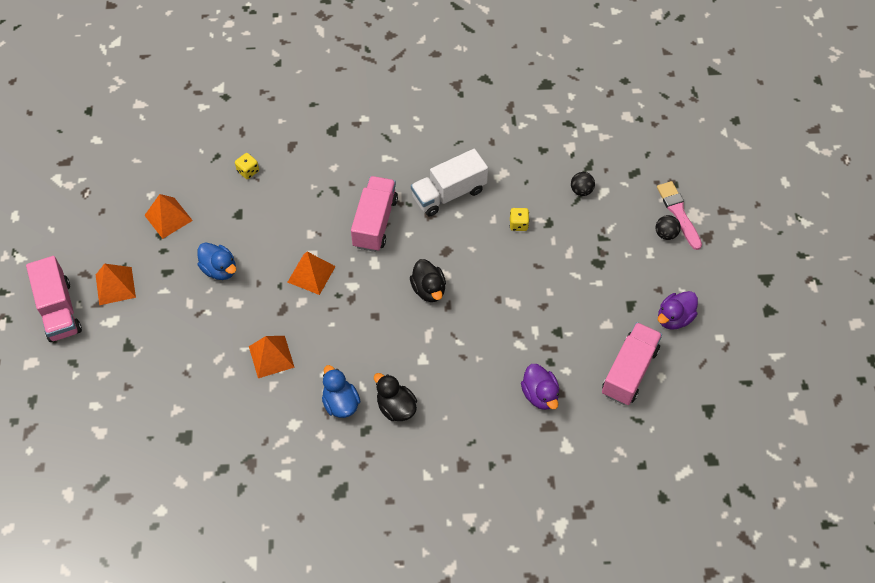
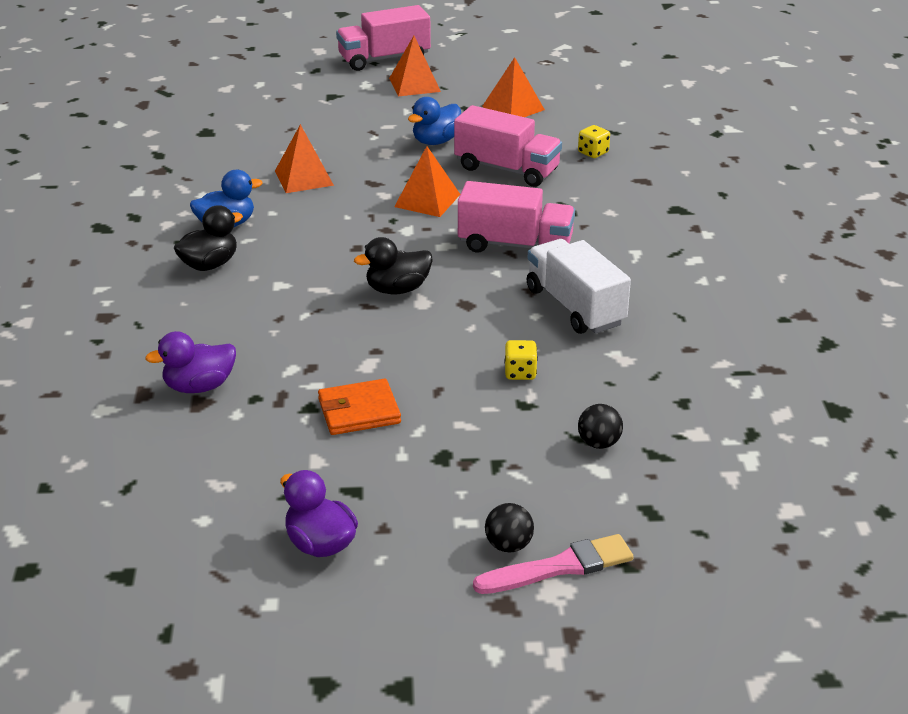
camera: 90 degrees right, 25 degrees down
(560, 305) = (359, 411): none -> orange wallet
(629, 371) = (221, 482): pink truck -> pink truck (507, 169)

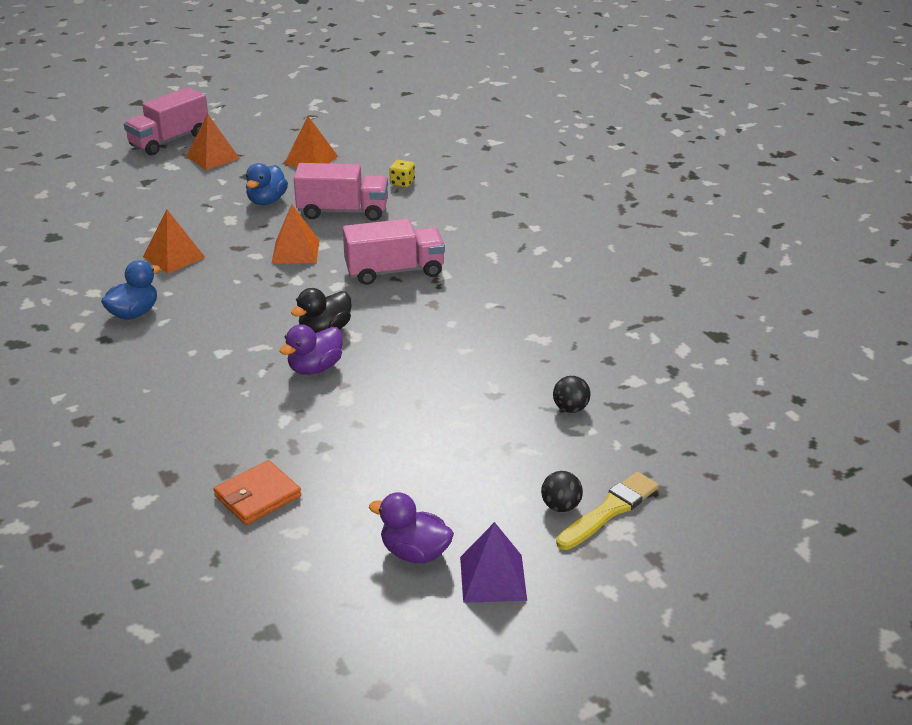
camera: 25 degrees left, 0 degrees up
(199, 386) = (215, 456): purple duck -> purple duck (315, 368)
(209, 265) = (144, 351): black duck -> none
(359, 411) = (367, 438): orange wallet -> orange wallet (257, 496)
(380, 597) = (493, 578): none -> purple pyramid
(520, 373) = (472, 371): yellow dice -> none
(560, 567) = (609, 510): pink brush -> yellow brush
(575, 307) = (476, 308): white truck -> none

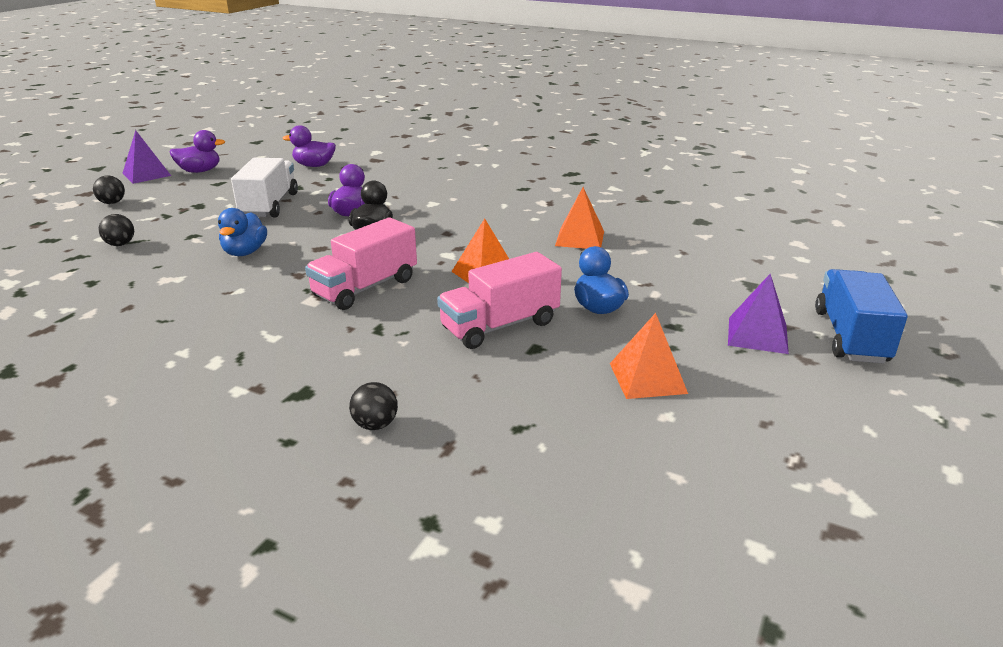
camera: 145 degrees right, 5 degrees down
(134, 313) = (532, 203): blue duck -> blue duck (245, 252)
(169, 140) = (850, 336): pink truck -> blue truck
(213, 157) = (757, 335): orange pyramid -> purple pyramid
(257, 496) = (314, 166): orange wallet -> purple duck
(384, 419) = (269, 205): none -> white truck
(402, 183) = (482, 390): yellow dice -> none
(474, 186) = (375, 425): none -> black ball
(609, 510) = (75, 209): yellow brush -> none

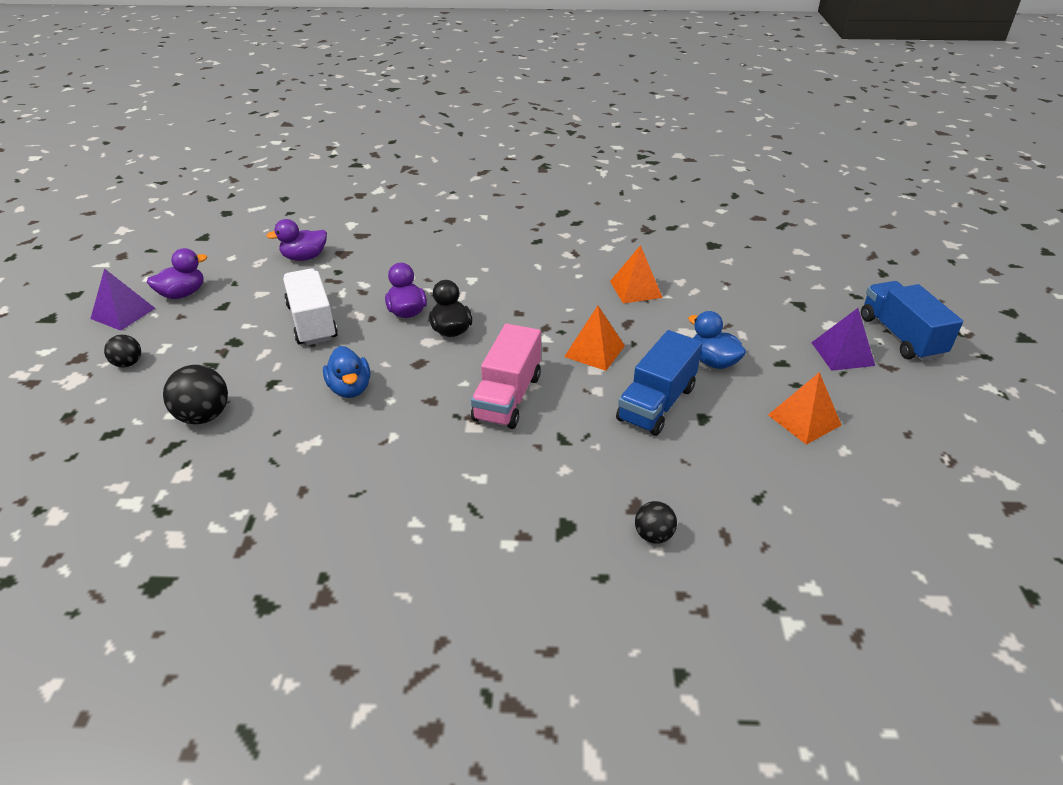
camera: 25 degrees left, 10 degrees up
(120, 244) = (204, 416): black ball -> black ball, size x1.66
(500, 326) = (656, 404): pink truck -> blue truck

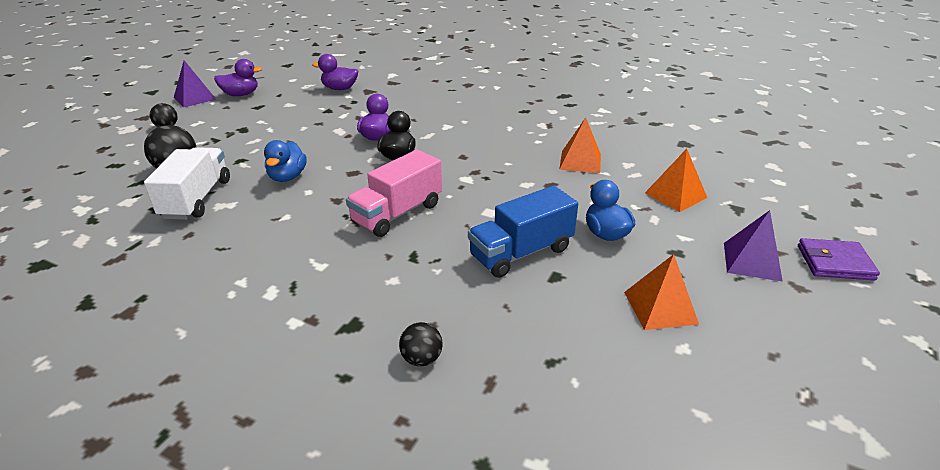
camera: 25 degrees right, 5 degrees down
(312, 322) = (304, 129): white truck -> white truck (197, 199)
(594, 351) = (501, 198): orange pyramid -> orange pyramid (675, 195)
(900, 336) = (834, 262): blue truck -> purple wallet

